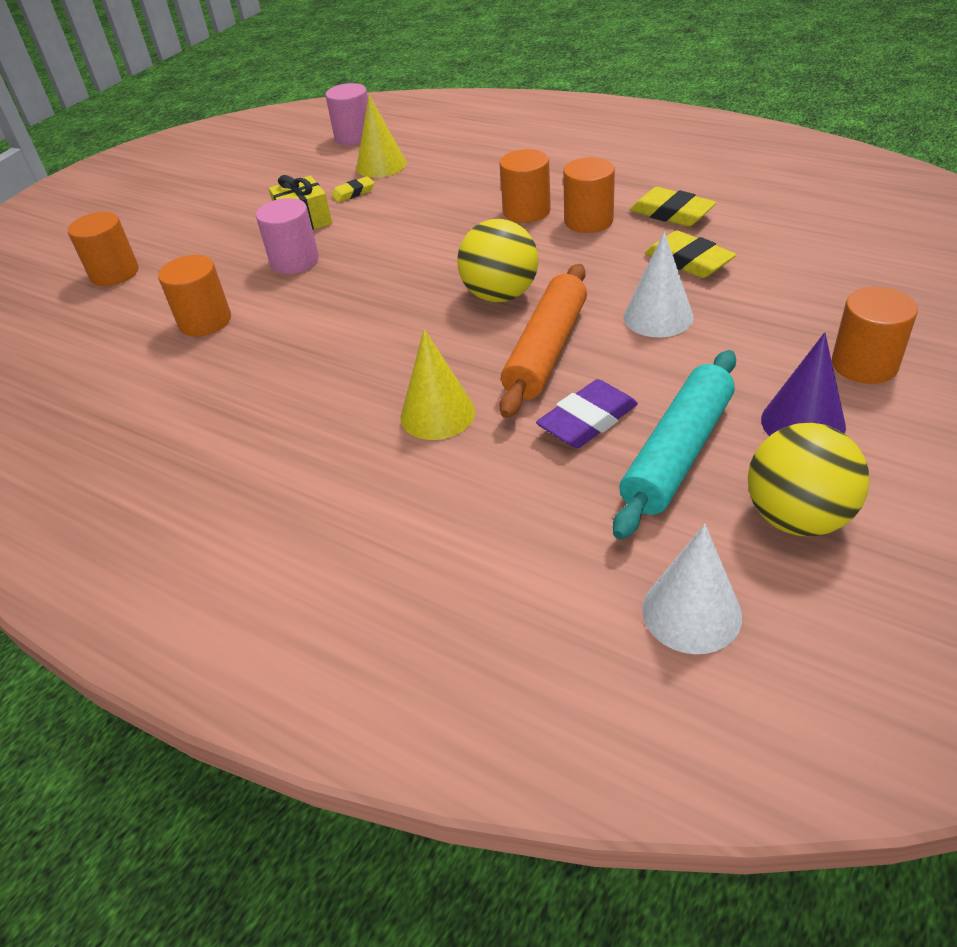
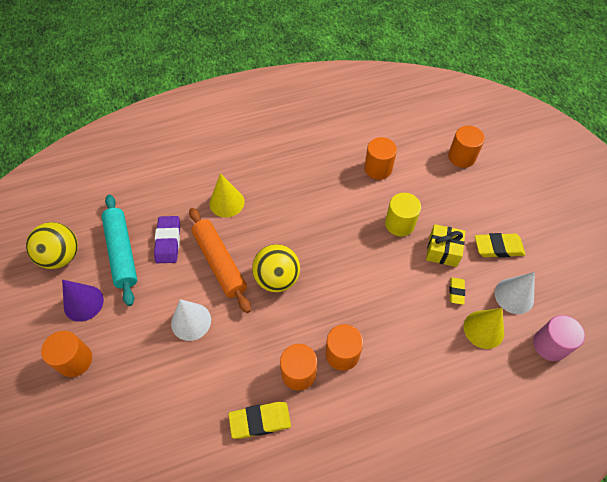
camera: 125 degrees right, 15 degrees up
(294, 261) = (399, 224): pink cylinder -> yellow cylinder
(688, 261) = (211, 378): yellow eraser -> yellow eraser (498, 247)
(691, 612) = (75, 200): white cone -> white cone (514, 296)

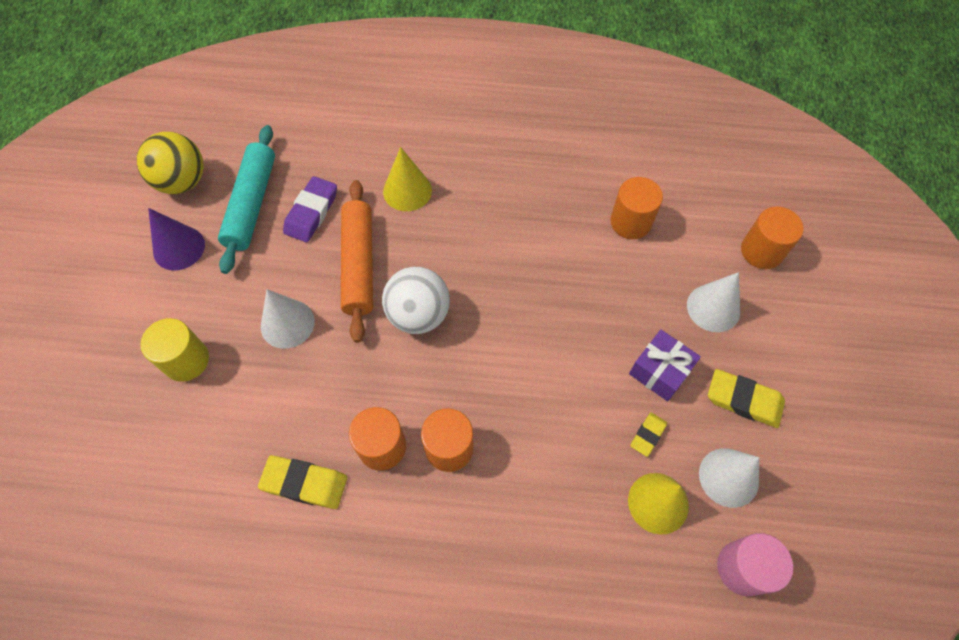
camera: 25 degrees right, 5 degrees up
(75, 360) = (136, 312): orange cylinder -> none
(277, 278) = (418, 315): yellow ball -> white ball
(399, 224) = (619, 309): yellow cylinder -> yellow cylinder (186, 360)
(442, 251) = (660, 371): yellow gift -> purple gift
(452, 201) = (713, 308): none -> white cone

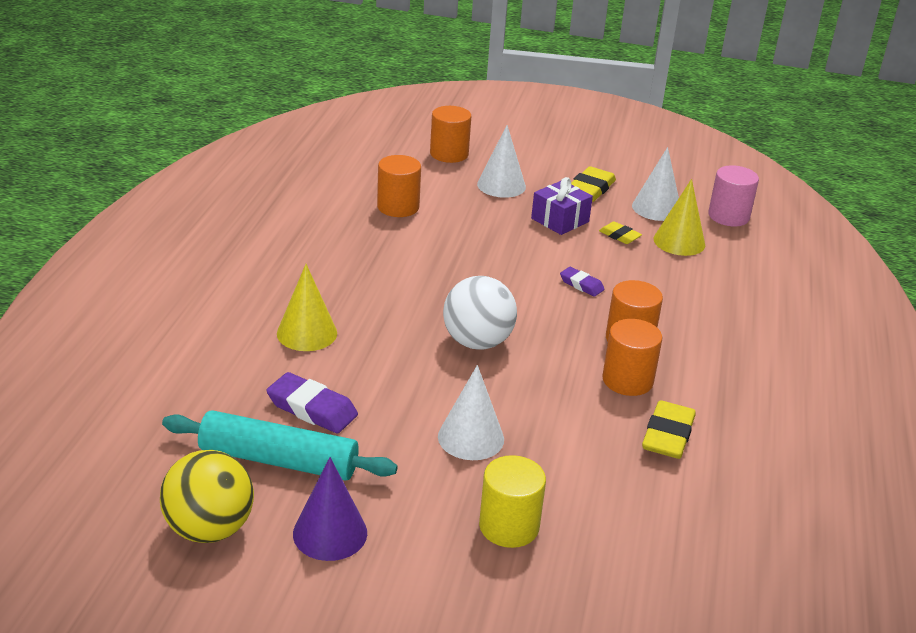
camera: 85 degrees left, 30 degrees down
(359, 264) = (401, 377): orange rolling pin -> none
(536, 399) = (581, 285): none -> purple eraser

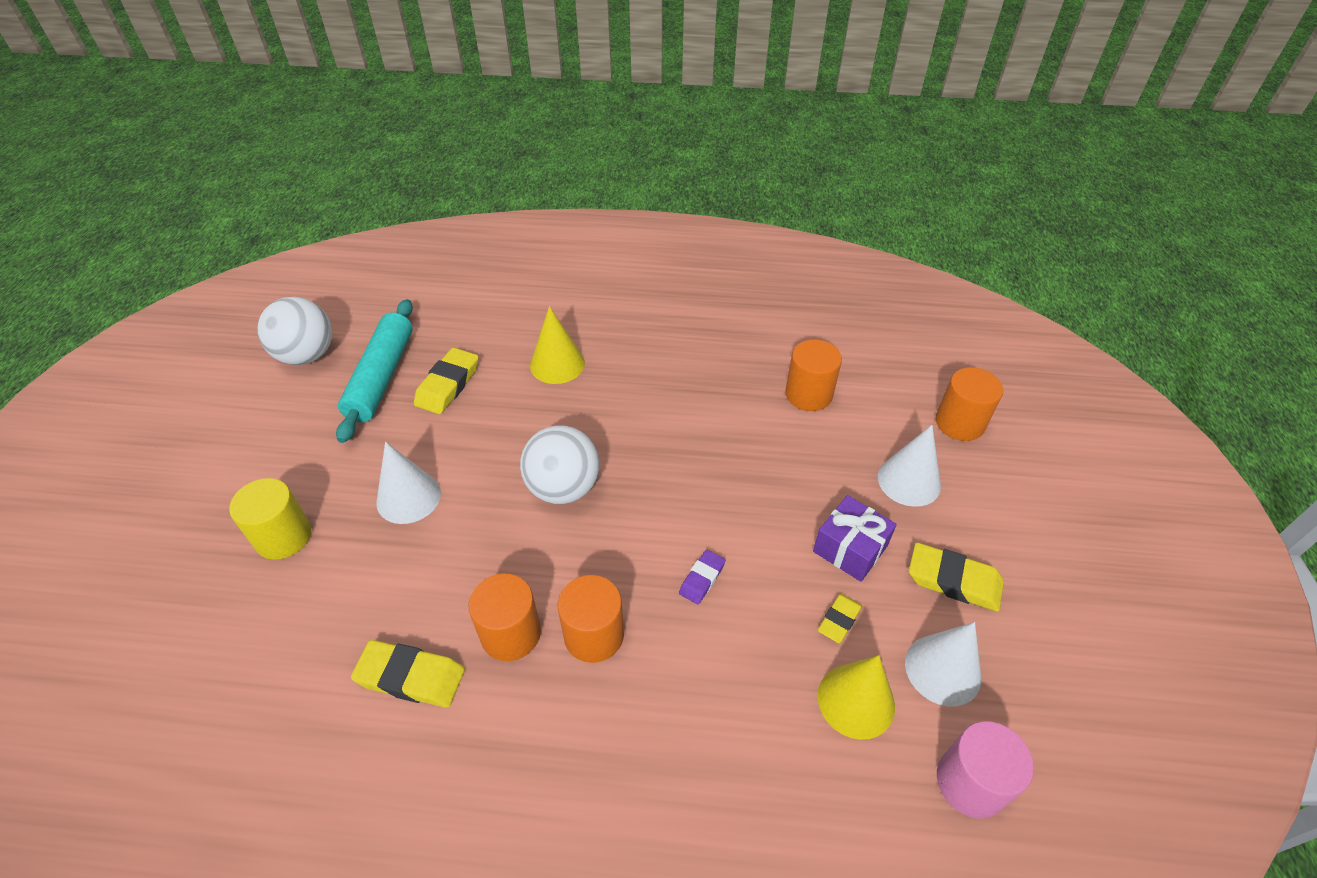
camera: 85 degrees right, 15 degrees up
(209, 529) = (307, 355): yellow ball -> white ball
(312, 408) = (448, 385): purple eraser -> yellow eraser
(330, 533) = (293, 420): purple cone -> none

